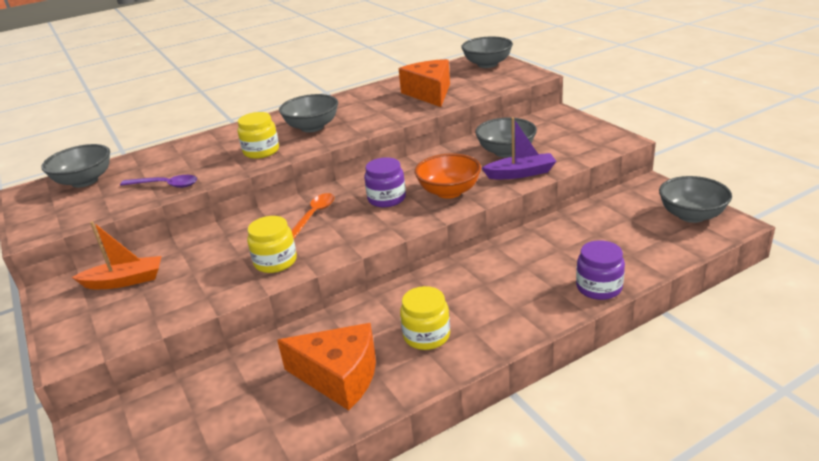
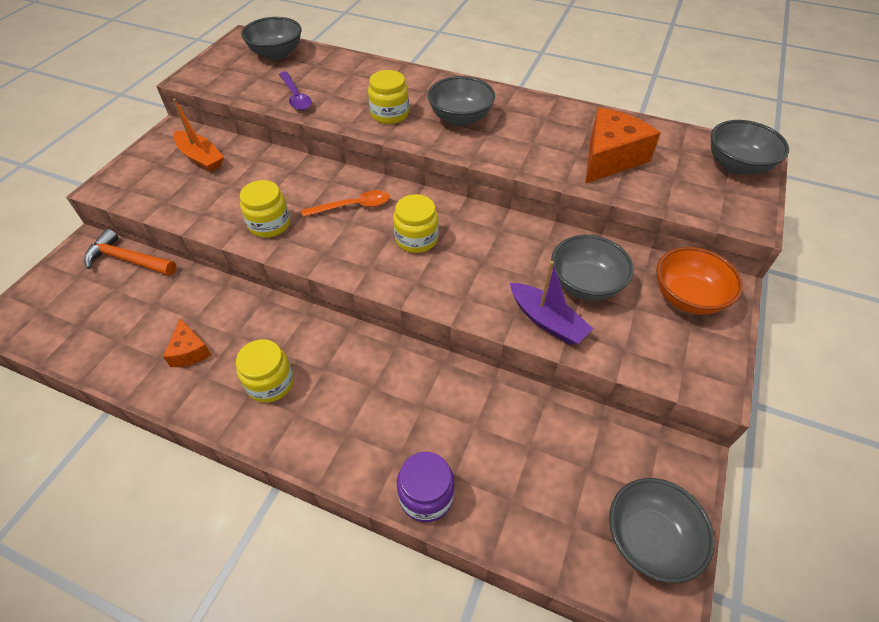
camera: 50 degrees right, 20 degrees up
(162, 395) = (128, 260): none -> orange hammer
(339, 377) = (189, 351): orange cheese -> orange cheese, size x0.53
(386, 199) = (416, 239): purple jar -> yellow jar
(449, 192) = (463, 279): orange bowl -> orange bowl (687, 297)

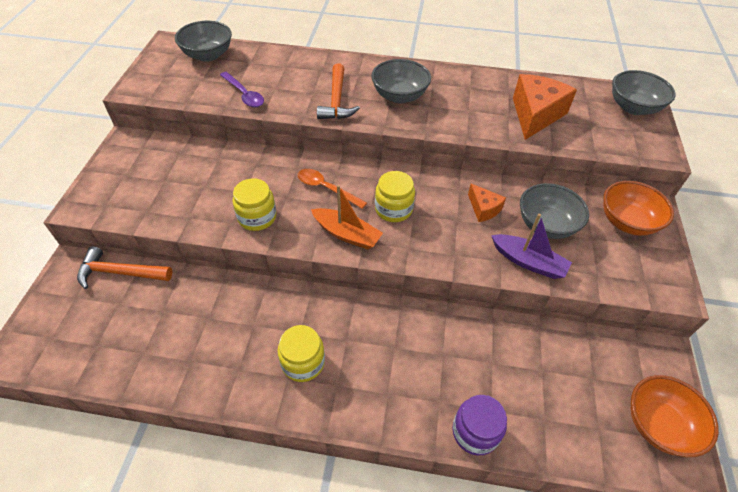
camera: 15 degrees left, 0 degrees up
(189, 351) = (216, 349): orange cheese -> orange cheese (484, 209)
(201, 158) = (165, 163): orange boat -> orange boat (347, 234)
(353, 206) = (326, 188): orange spoon -> orange spoon turned 120 degrees counterclockwise
(389, 114) = (336, 100): yellow jar -> orange hammer
(649, 539) = (658, 425): grey bowl -> orange bowl

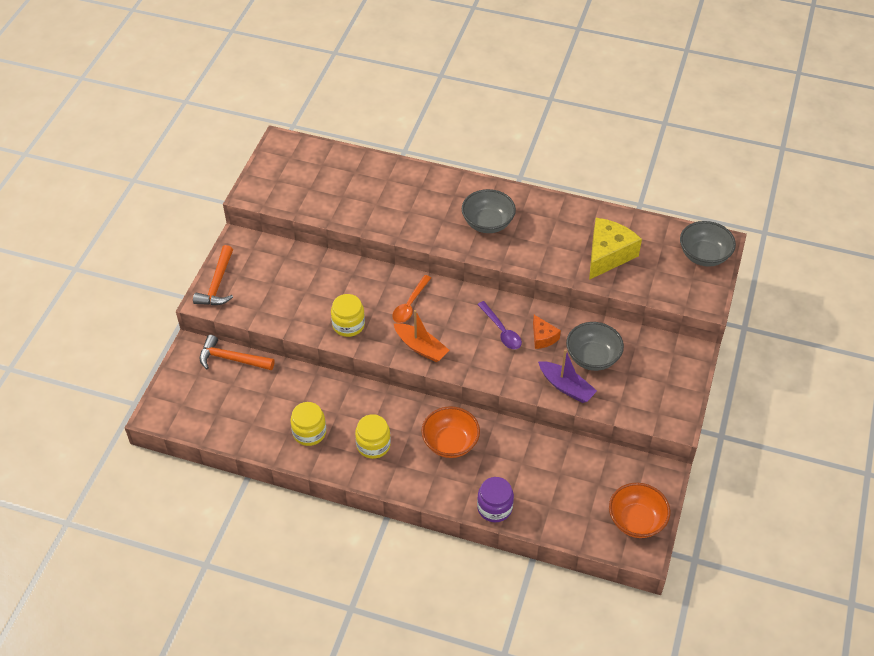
camera: 10 degrees right, 0 degrees up
(208, 55) = (316, 160): grey bowl -> none
(244, 94) = (347, 209): purple spoon -> purple spoon (501, 331)
(326, 188) = (410, 304): orange spoon -> orange spoon turned 105 degrees counterclockwise
(336, 100) = (429, 223): orange hammer -> orange hammer (217, 284)
(393, 209) = (464, 329): yellow jar -> yellow jar (309, 432)
(535, 115) = (608, 255): orange cheese -> yellow cheese
(627, 222) = (665, 362): orange bowl -> orange bowl (450, 443)

